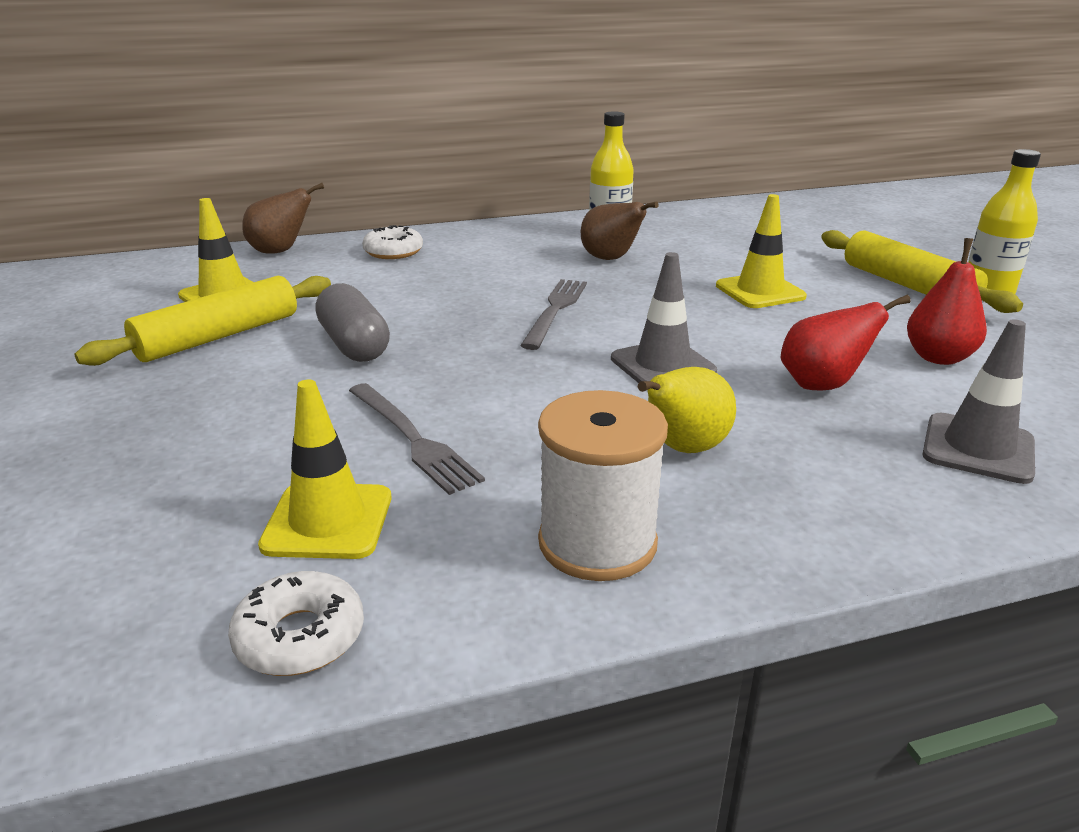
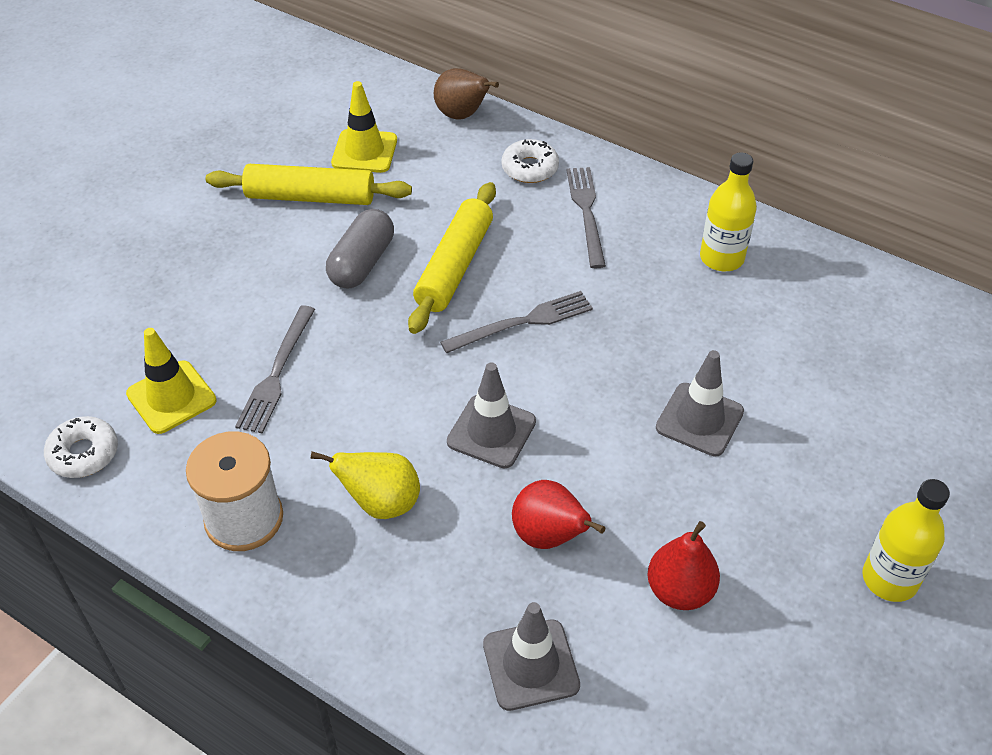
camera: 50 degrees right, 20 degrees up
(481, 252) = (586, 212): none -> grey fork
(611, 259) = (663, 292): brown pear -> none
(760, 291) = (699, 419): yellow traffic cone -> grey traffic cone
(907, 286) = (835, 514): yellow rolling pin -> yellow rolling pin (454, 266)

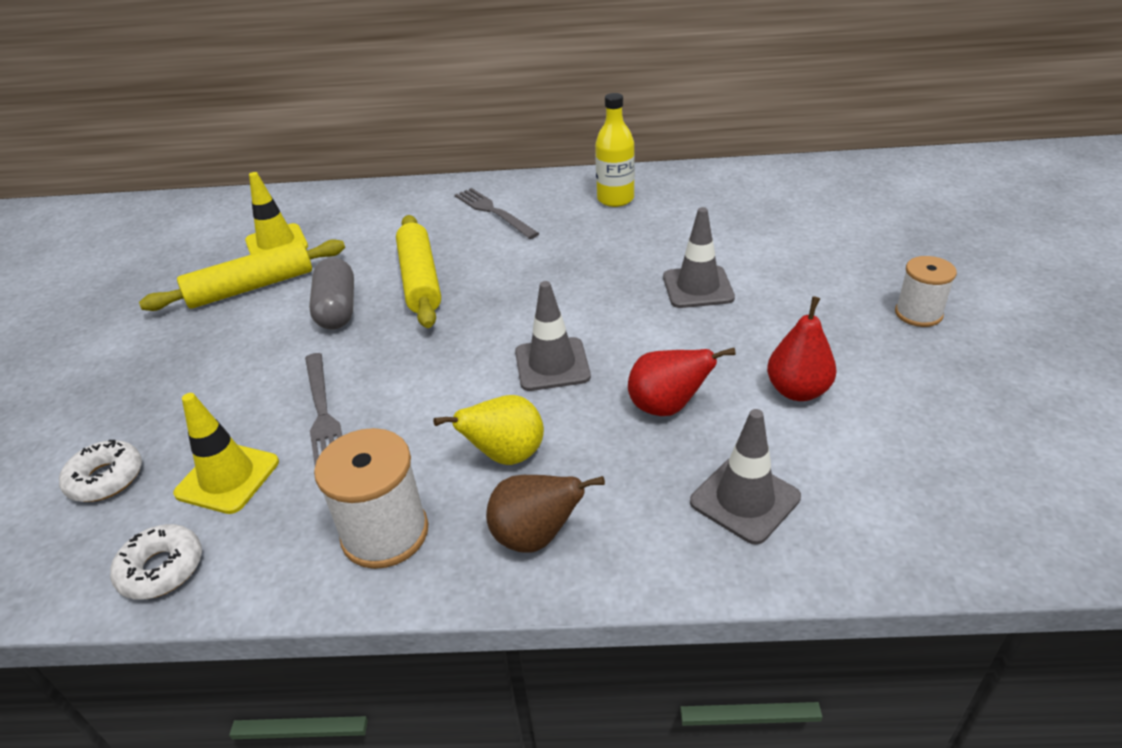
camera: 30 degrees left, 10 degrees down
(462, 115) = (342, 196): brown pear -> brown pear (536, 537)
(522, 322) = (509, 290): grey fork -> none
(530, 168) = (425, 205): white donut -> white donut (106, 478)
(889, 579) = (918, 314): yellow bottle -> white spool

